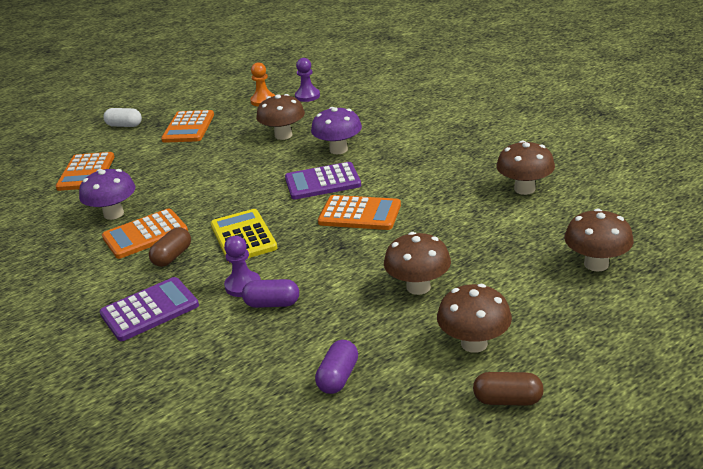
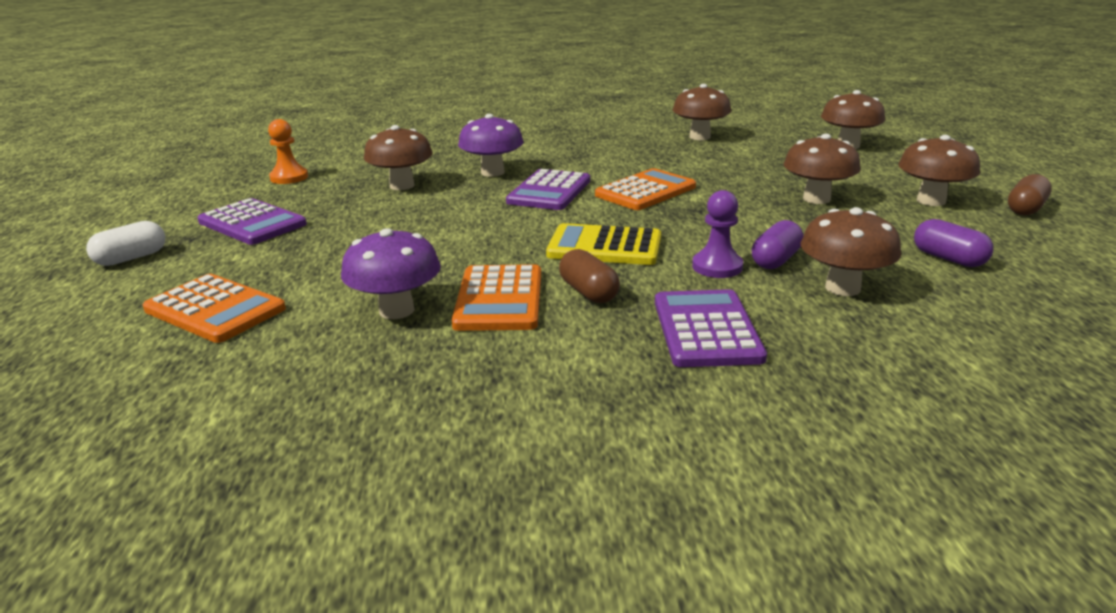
camera: 60 degrees left, 5 degrees down
(188, 127) = (252, 223): orange calculator -> purple calculator
(245, 342) = (842, 288): none -> brown mushroom
(307, 96) = (335, 159): purple pawn -> none

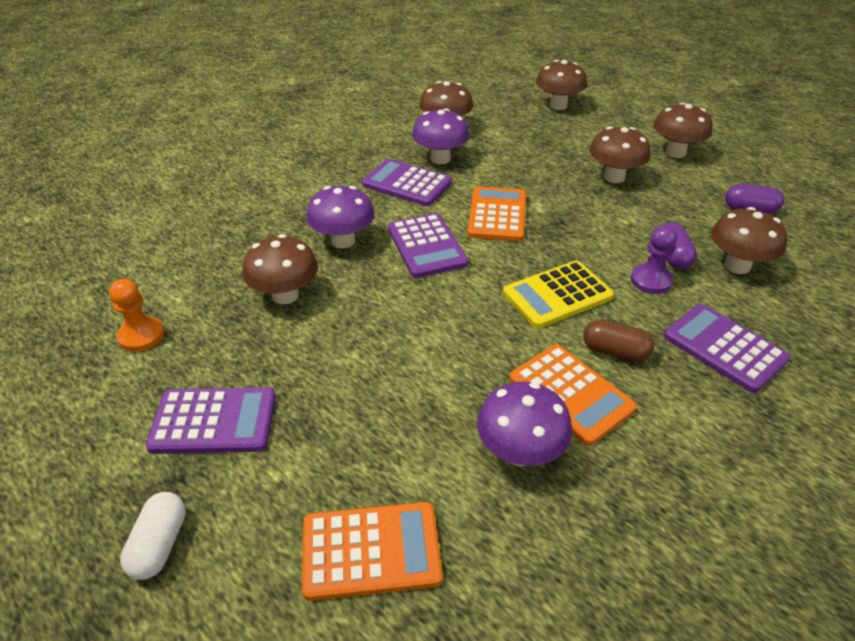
camera: 40 degrees left, 15 degrees up
(602, 157) = (407, 184): none -> purple calculator
(659, 151) = (440, 158): none -> purple mushroom
(1025, 209) = (727, 141): brown capsule -> none

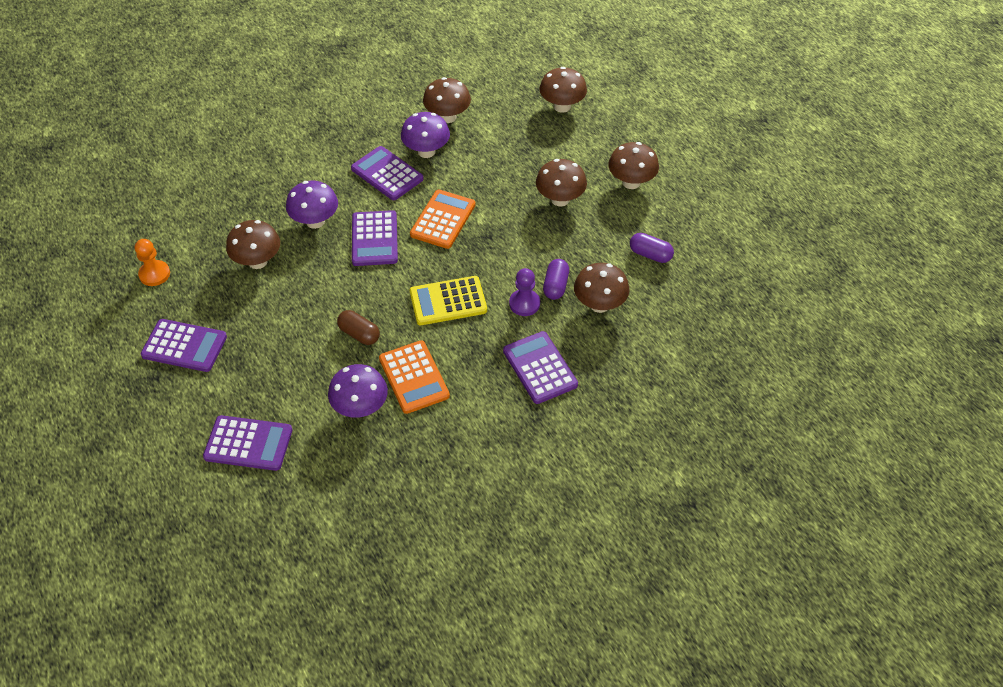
camera: 15 degrees right, 10 degrees up
(159, 544) = (136, 413): white capsule -> none
(371, 550) = (248, 443): orange calculator -> purple calculator
(615, 351) = (462, 354): brown capsule -> brown capsule (359, 334)

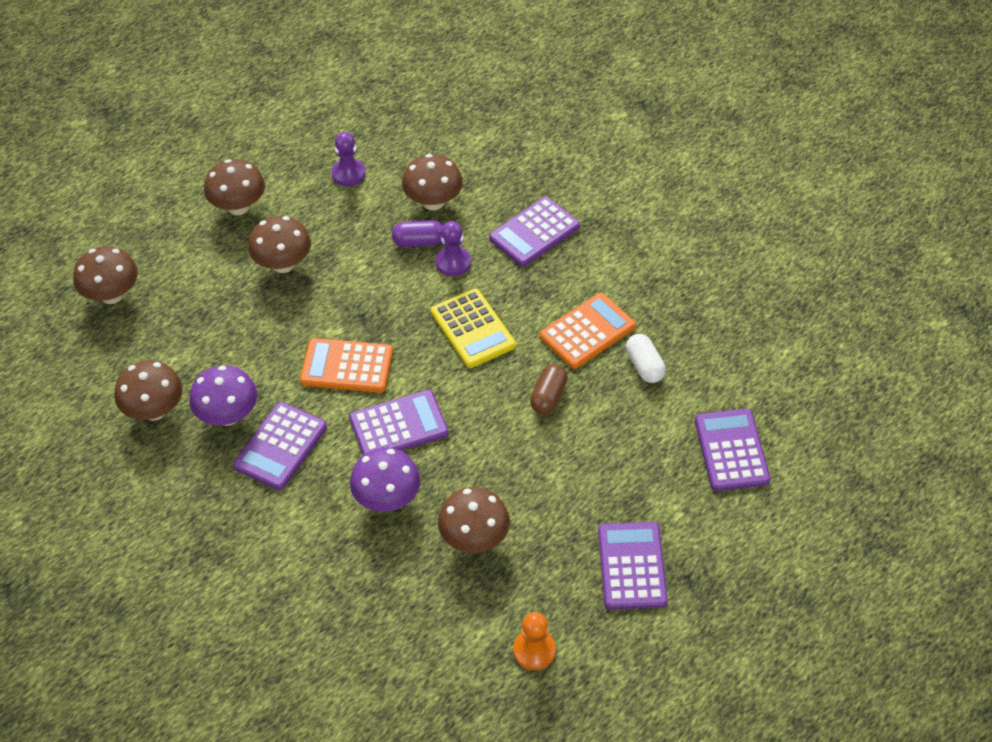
camera: 105 degrees left, 0 degrees up
(360, 407) = (644, 366): purple mushroom -> white capsule
(650, 254) = (348, 174): purple capsule -> purple pawn

